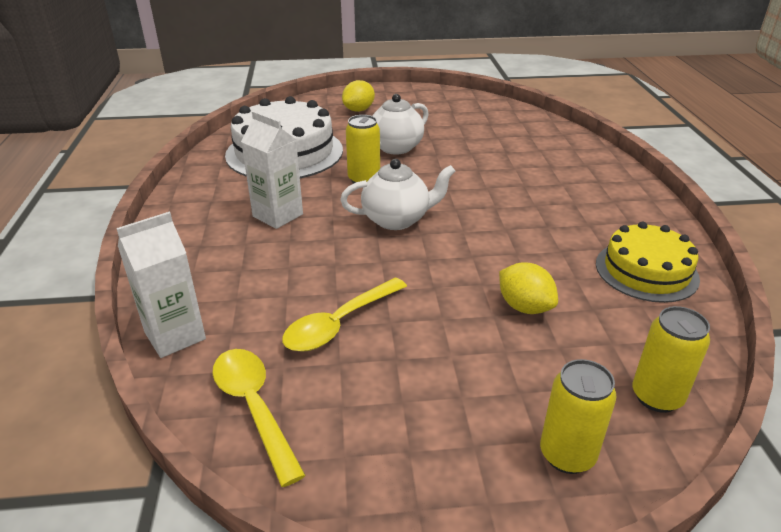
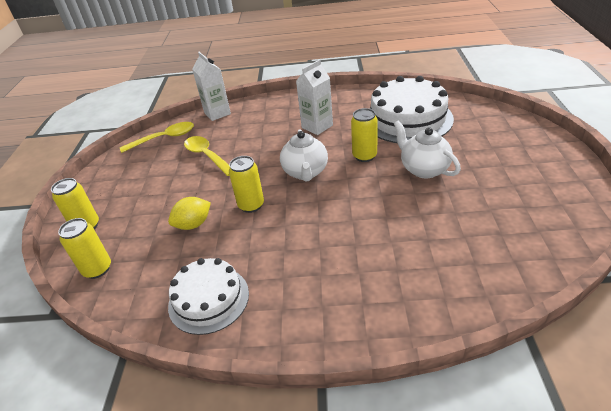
camera: 100 degrees right, 5 degrees up
(359, 110) = (505, 146): yellow lemon -> none
(472, 258) = (251, 205): none -> yellow can
(646, 271) = (208, 299): yellow cake -> white cake

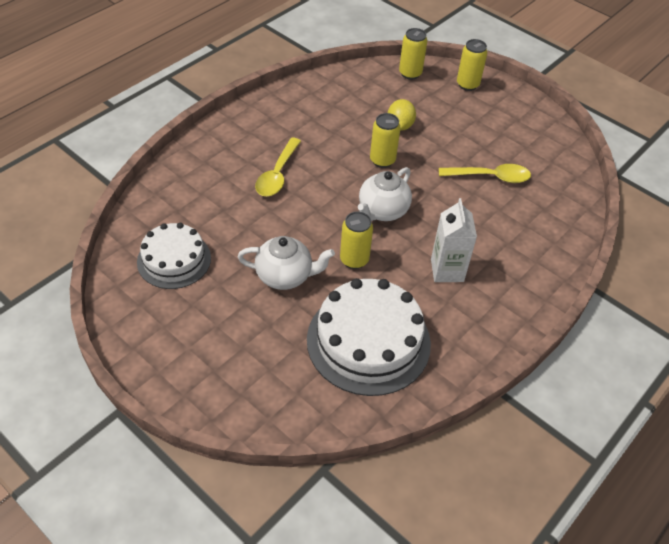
camera: 125 degrees right, 10 degrees up
(164, 138) = (561, 170): yellow spoon -> yellow spoon (277, 174)
(208, 299) = (319, 99): white cake -> white cake (174, 260)
(217, 113) = (572, 226): white carton -> none
(305, 172) = (382, 211): white teapot -> white teapot turned 90 degrees counterclockwise

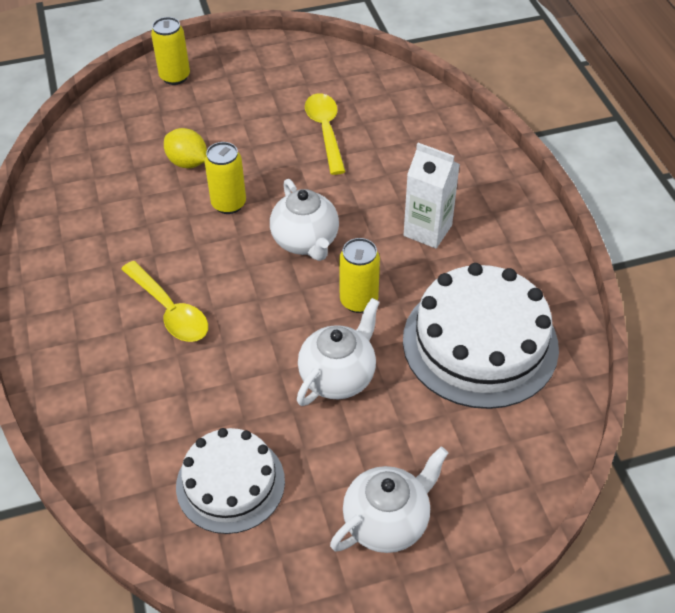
camera: 55 degrees left, 0 degrees up
(192, 348) = (387, 521): none -> white teapot
(410, 73) = (111, 112): yellow can -> none
(490, 177) = (325, 131): yellow spoon -> yellow spoon turned 45 degrees counterclockwise

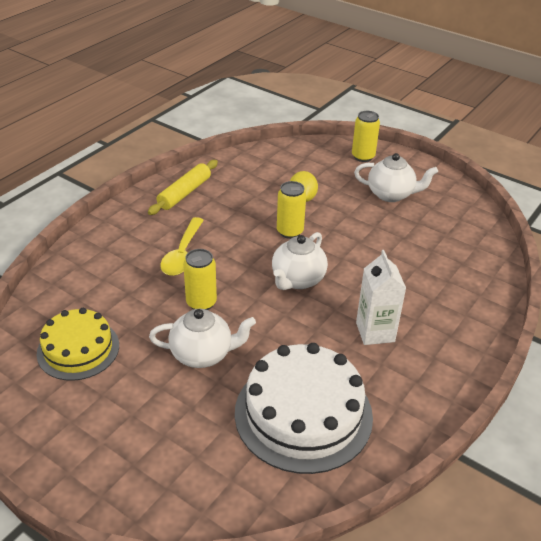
camera: 50 degrees right, 10 degrees down
(65, 251) = (184, 193): none -> yellow rolling pin
(230, 483) = (78, 349): white cake -> yellow cake
(325, 131) = (402, 238): yellow spoon -> none
(359, 301) = (275, 330): yellow can -> yellow can (201, 303)
(387, 521) = (106, 442): white teapot -> white teapot (391, 194)

